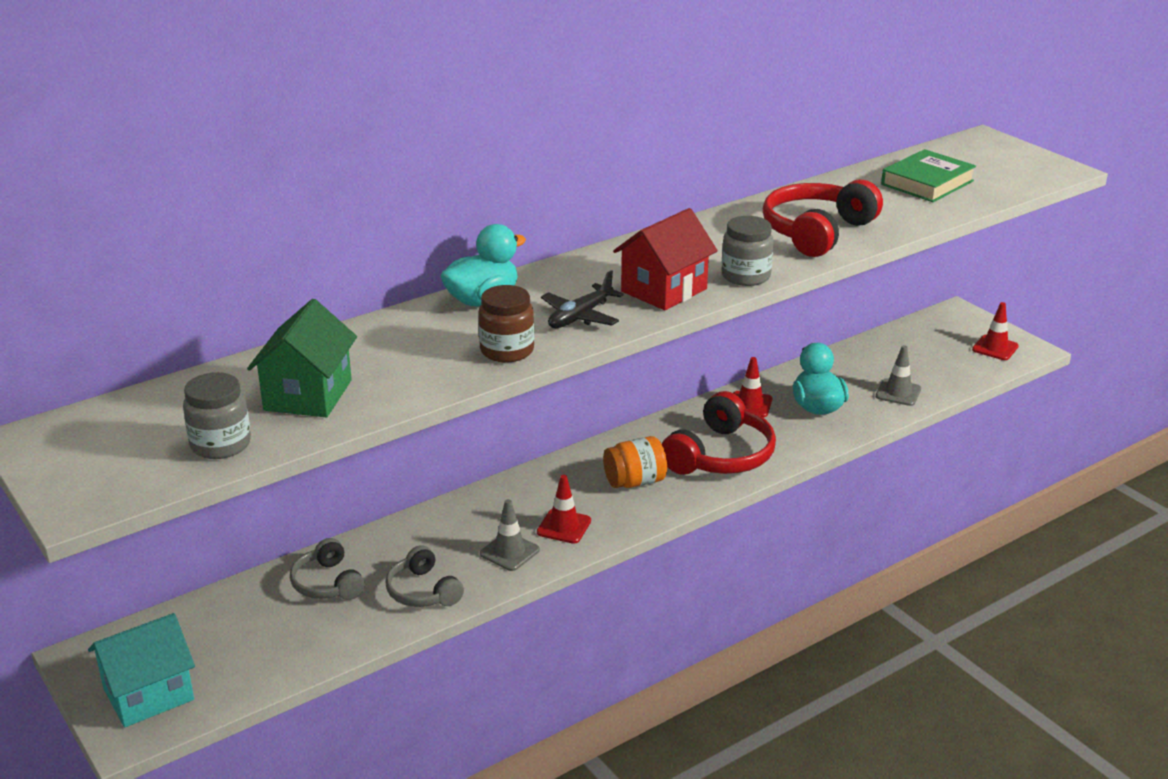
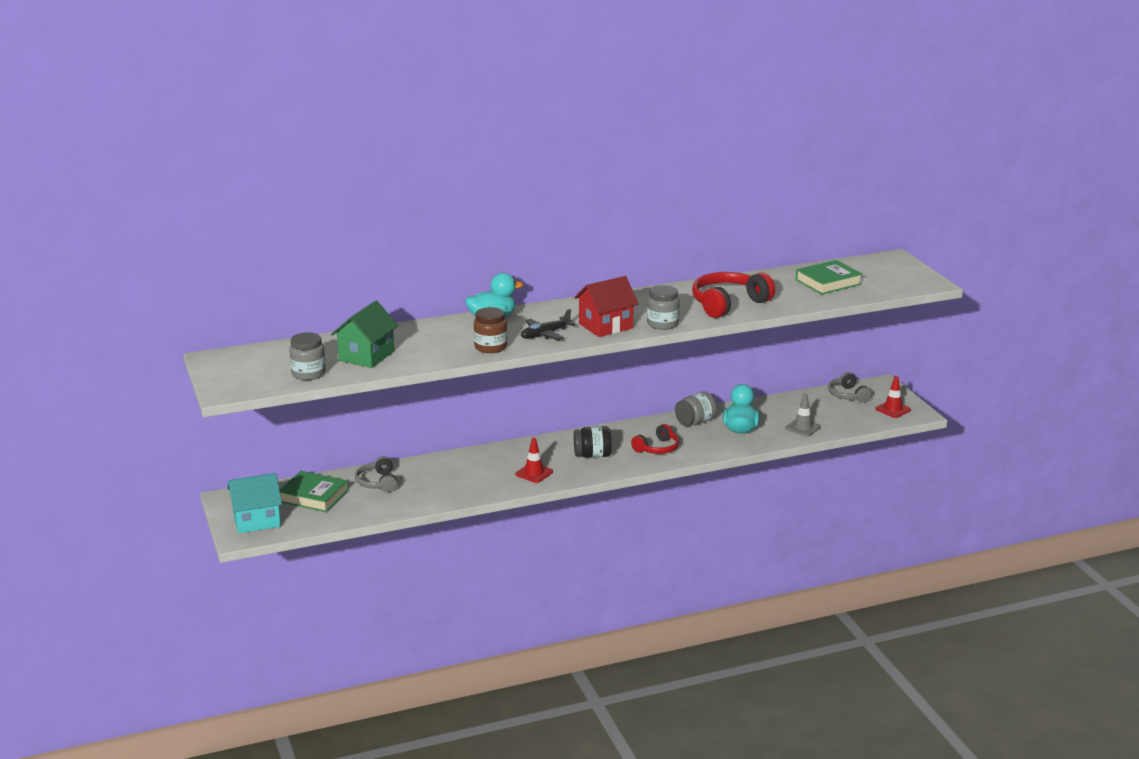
camera: 15 degrees right, 5 degrees down
(230, 628) = (313, 496): none -> green book
(422, 591) = (431, 494): grey headphones -> grey headphones (847, 395)
(509, 552) = (493, 481): grey traffic cone -> none
(635, 482) = (592, 455): orange jar -> black jar
(721, 455) = (657, 448): red headphones -> red headphones, size x0.60
(750, 405) = (695, 422): red traffic cone -> grey jar

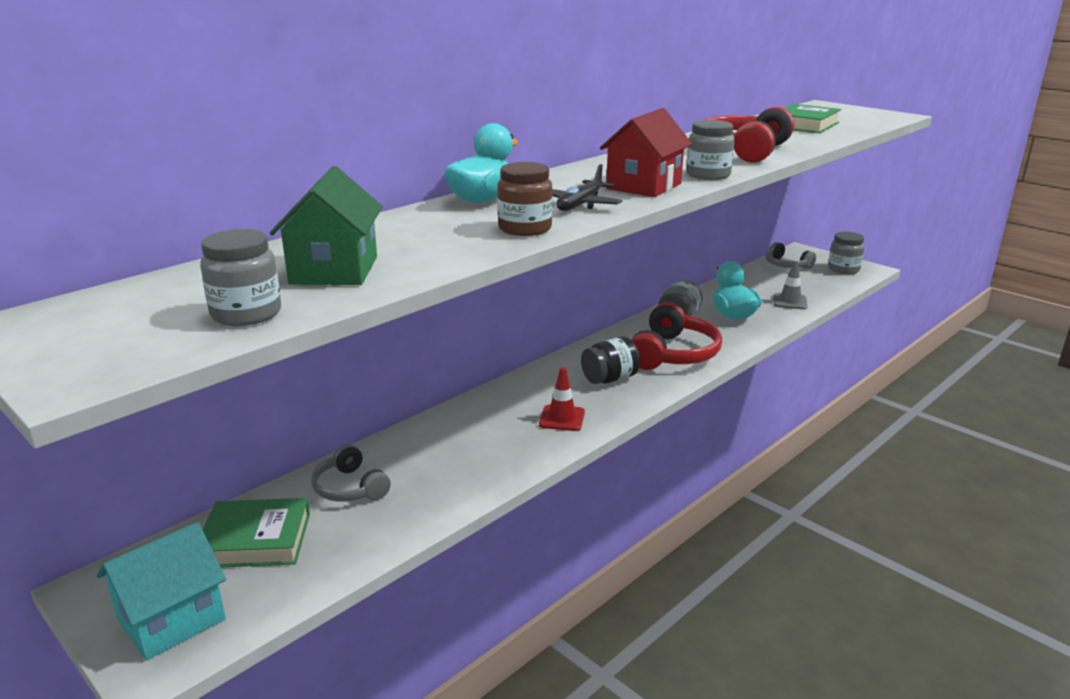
camera: 25 degrees left, 0 degrees up
(657, 448) = (673, 354): red headphones -> red headphones, size x1.67
(893, 409) = (843, 269): red traffic cone -> grey jar

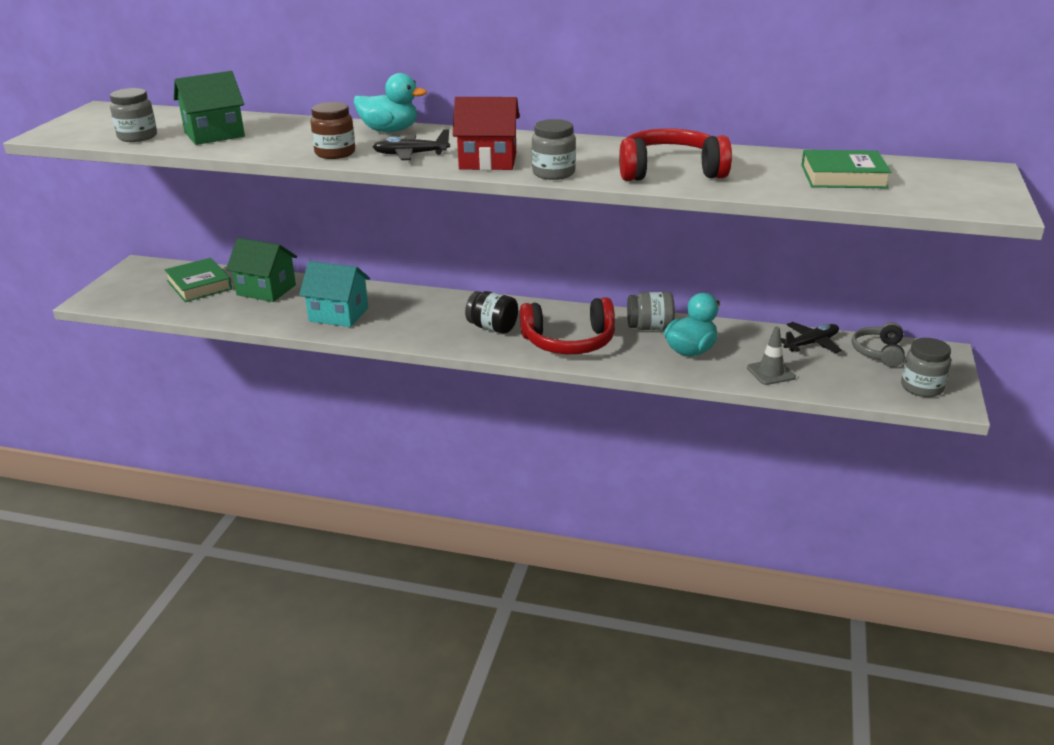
camera: 60 degrees right, 5 degrees up
(172, 619) = (125, 291): turquoise house -> turquoise house (339, 314)
(349, 488) = (266, 290): grey headphones -> green house
(562, 418) = (410, 327): red traffic cone -> none
(756, 278) = (811, 343): none -> black plane

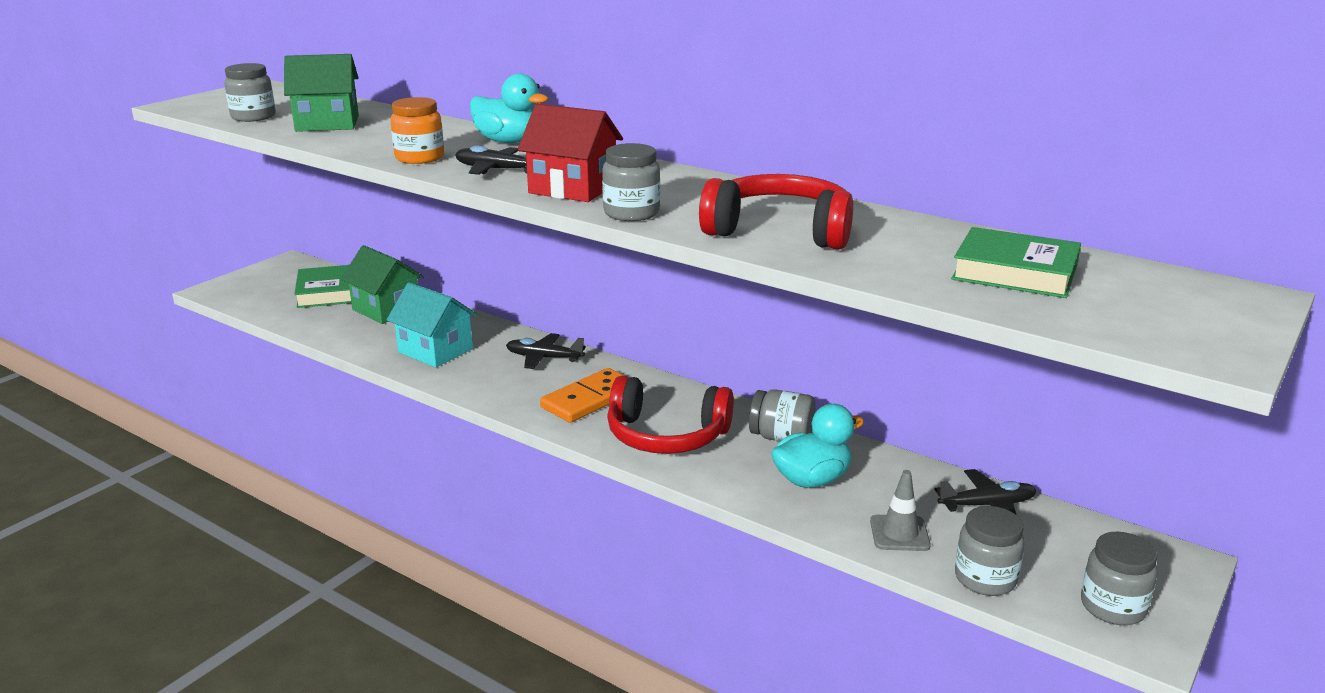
camera: 20 degrees right, 5 degrees down
(335, 153) = (419, 158): brown jar -> orange jar
(431, 304) = (544, 358): none -> black plane
(492, 328) = (590, 399): black jar -> orange domino
(840, 388) = (985, 579): none -> grey jar
(878, 352) = (1080, 539): grey headphones -> none

